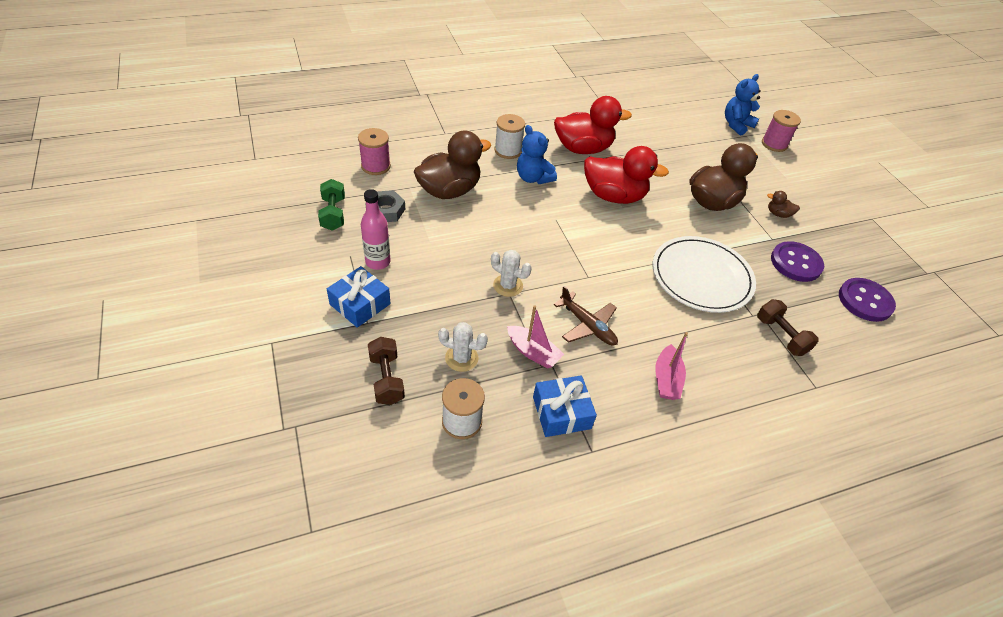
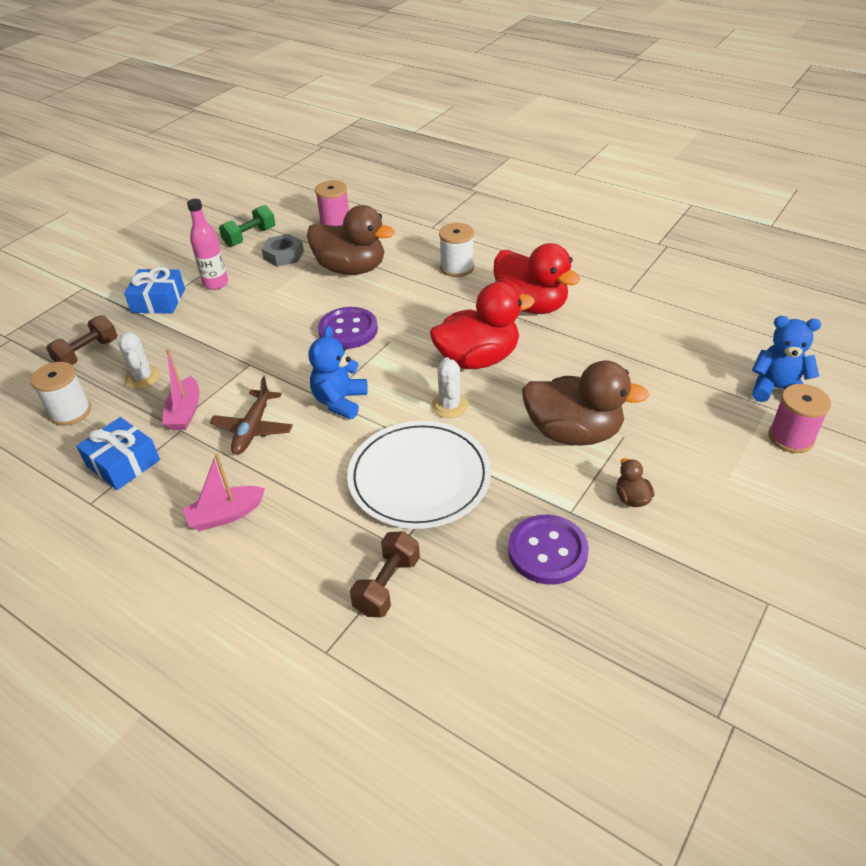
camera: 60 degrees right, 5 degrees down
(508, 285) = (258, 358): white cactus -> white cactus (449, 406)
(533, 178) = (435, 300): blue teddy bear -> blue teddy bear (340, 401)
(614, 196) = (478, 359): red duck -> red duck turned 90 degrees counterclockwise
(865, 301) = (552, 653): purple button -> purple button (348, 330)

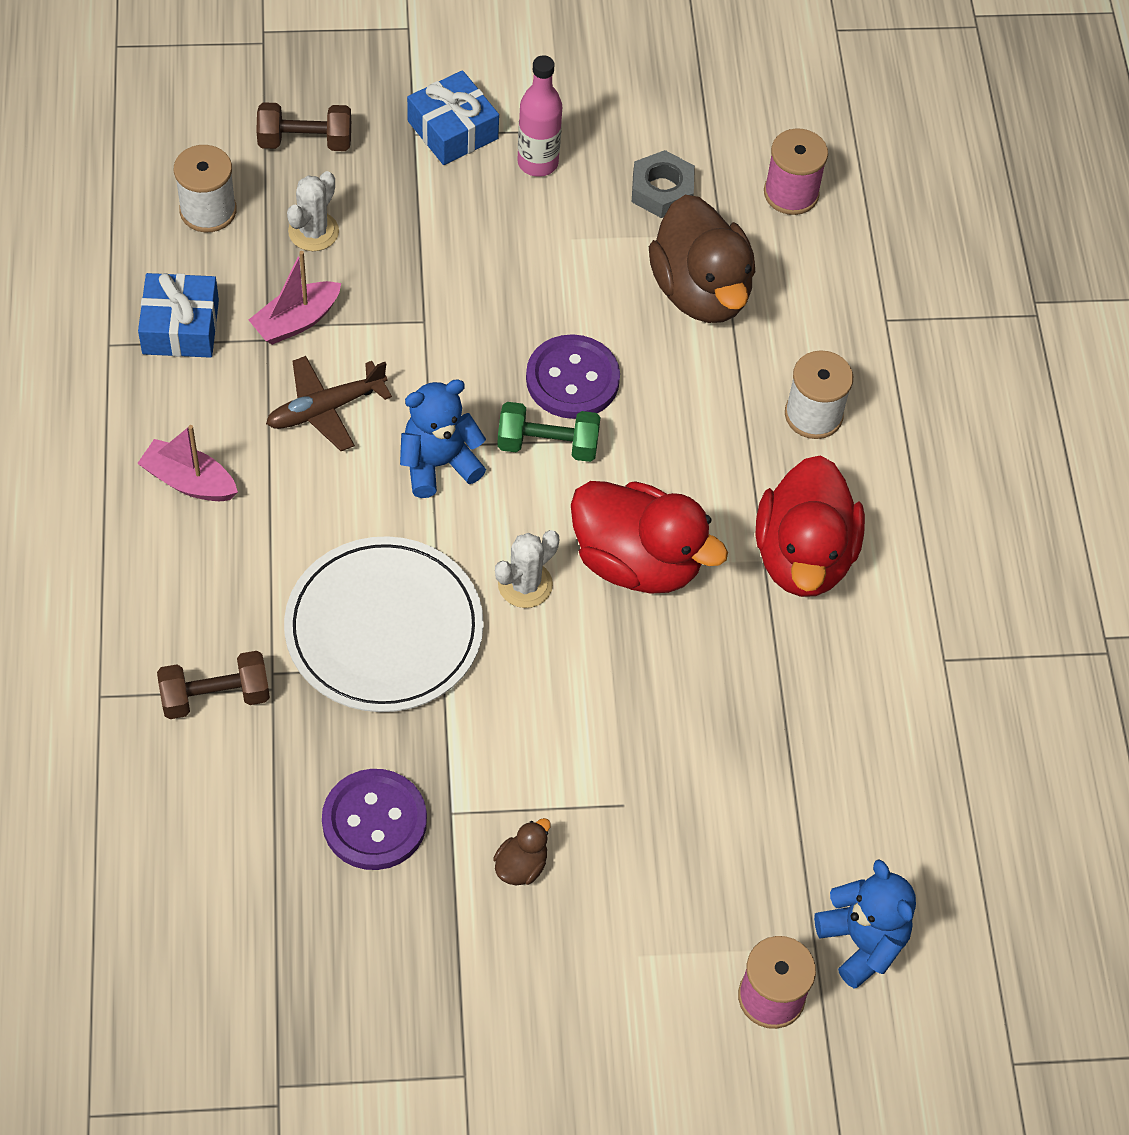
camera: 45 degrees right, 15 degrees up
(250, 237) = (666, 120): green dumbbell -> green dumbbell (547, 445)
(573, 432) = (585, 746): brown duck -> none

